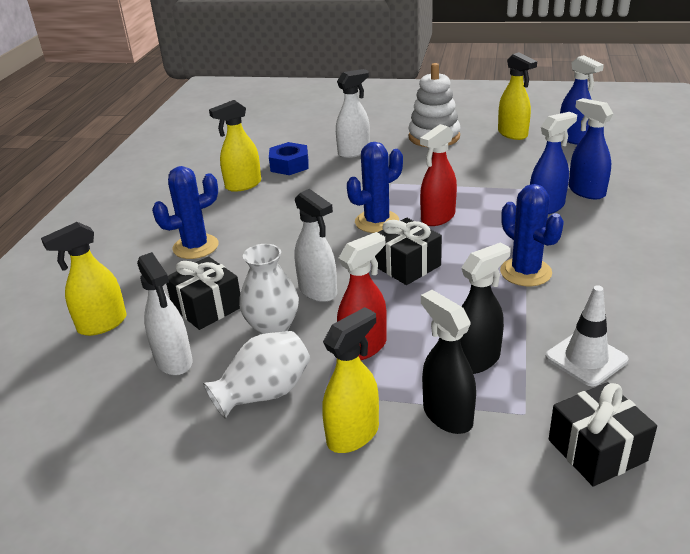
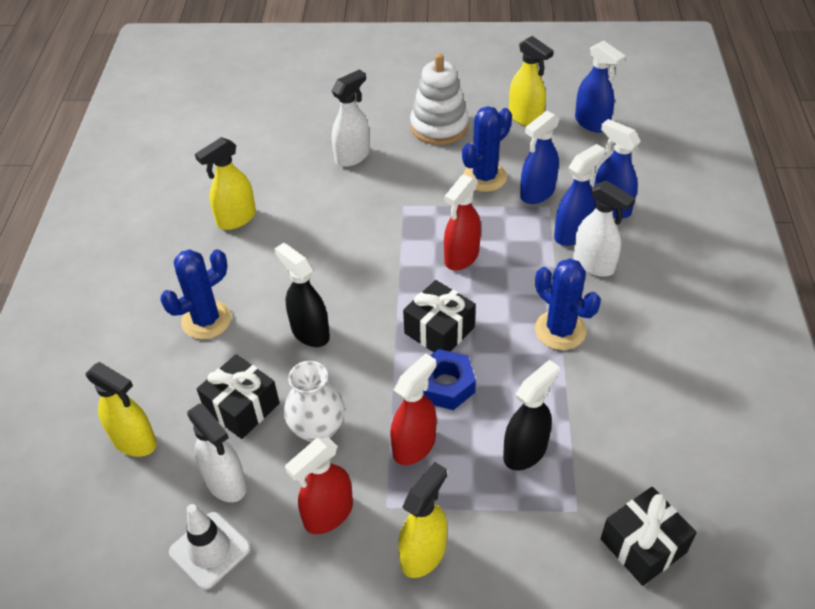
camera: 10 degrees left, 15 degrees up
(102, 324) = (134, 441): yellow spray bottle -> yellow spray bottle turned 105 degrees counterclockwise
(264, 393) = (328, 514): white vase -> red spray bottle
(289, 165) = (282, 182): blue nut -> blue nut (445, 385)
(318, 291) = (354, 374): white spray bottle -> white spray bottle (594, 264)
(377, 222) = (397, 268): blue cactus -> blue cactus (484, 177)
(447, 415) = (507, 521): black spray bottle -> black spray bottle (310, 332)
(516, 180) = (537, 193): none -> blue spray bottle
(586, 358) = (626, 439): white traffic cone -> white traffic cone (210, 550)

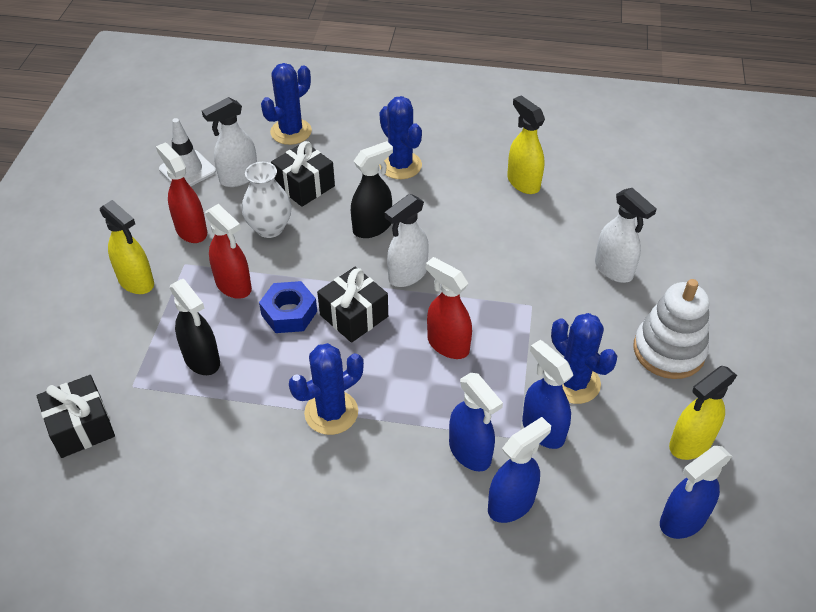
camera: 95 degrees right, 0 degrees up
(134, 441) = (291, 132): yellow spray bottle -> blue cactus
(594, 264) = (418, 463): white spray bottle -> white spray bottle (407, 275)

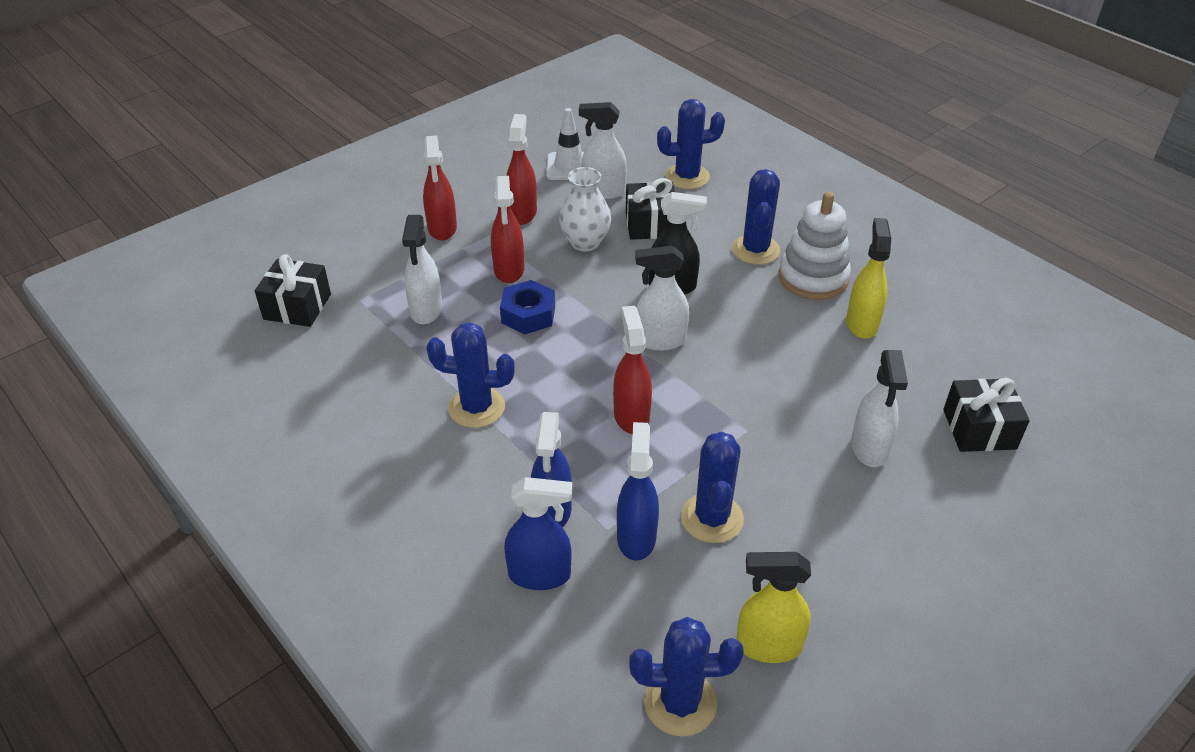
camera: 40 degrees right, 5 degrees down
(136, 282) = (442, 228): yellow spray bottle -> red spray bottle
(202, 360) = (426, 310): black spray bottle -> white spray bottle
(354, 315) = (577, 346): black gift -> black gift (979, 429)
(668, 351) = (843, 552): white stacking toy -> white stacking toy (813, 278)
(682, 520) = (680, 703): blue spray bottle -> blue cactus

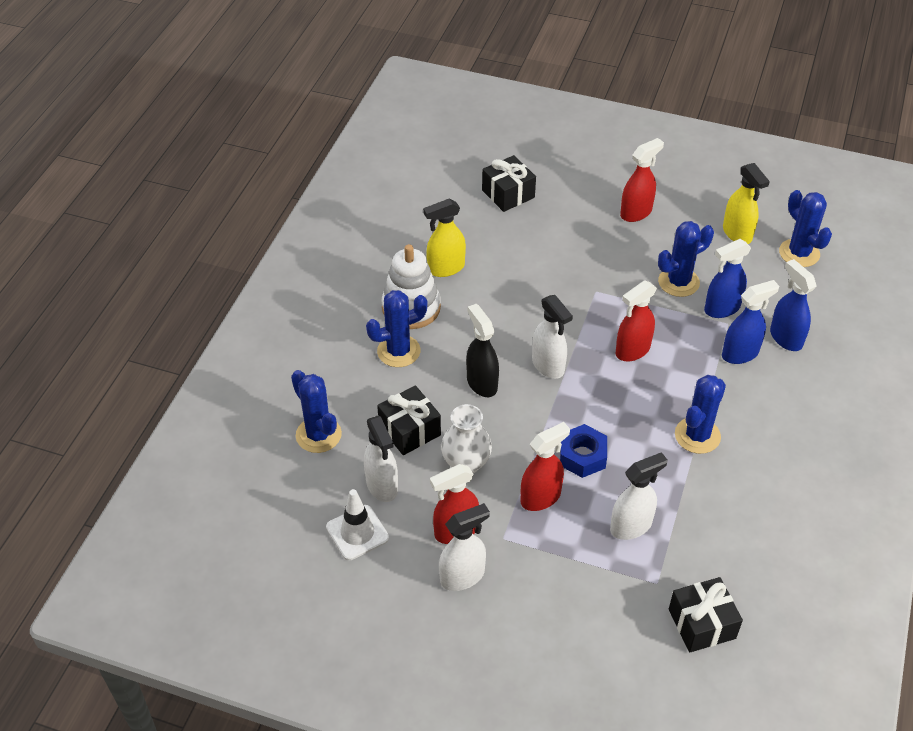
camera: 120 degrees left, 5 degrees up
(442, 228) = (522, 581): red spray bottle -> red spray bottle (636, 212)
(476, 407) = (697, 435): blue cactus -> blue cactus turned 60 degrees clockwise
(869, 448) = (564, 234): white spray bottle -> white spray bottle (462, 576)

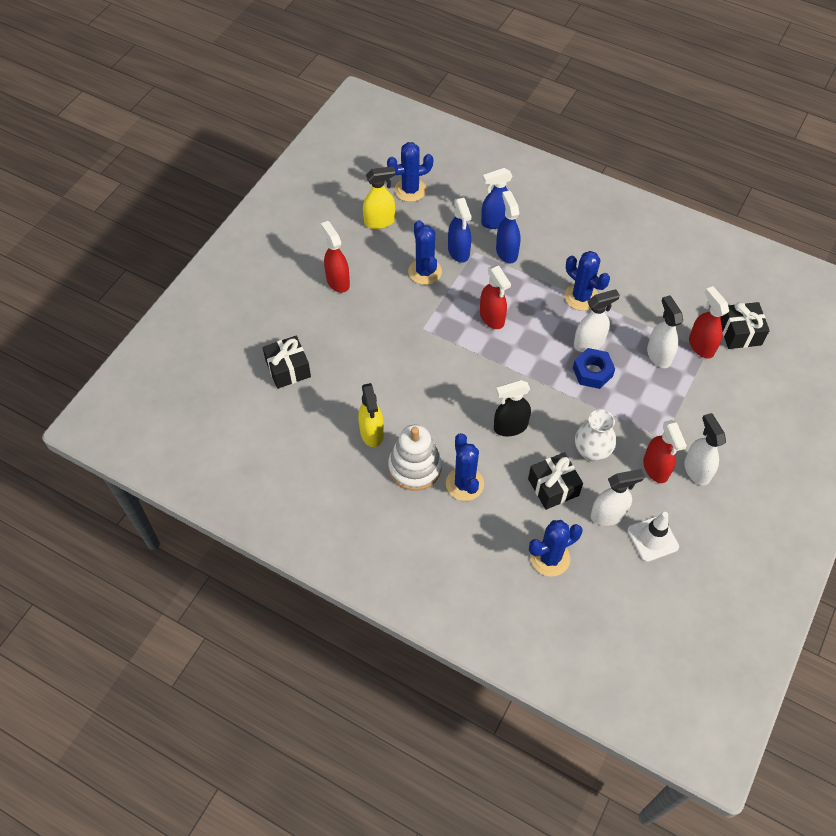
camera: 80 degrees left, 10 degrees up
(541, 497) = (628, 406): red spray bottle -> red spray bottle (701, 346)
(548, 366) = (499, 377): white spray bottle -> white spray bottle (589, 343)

